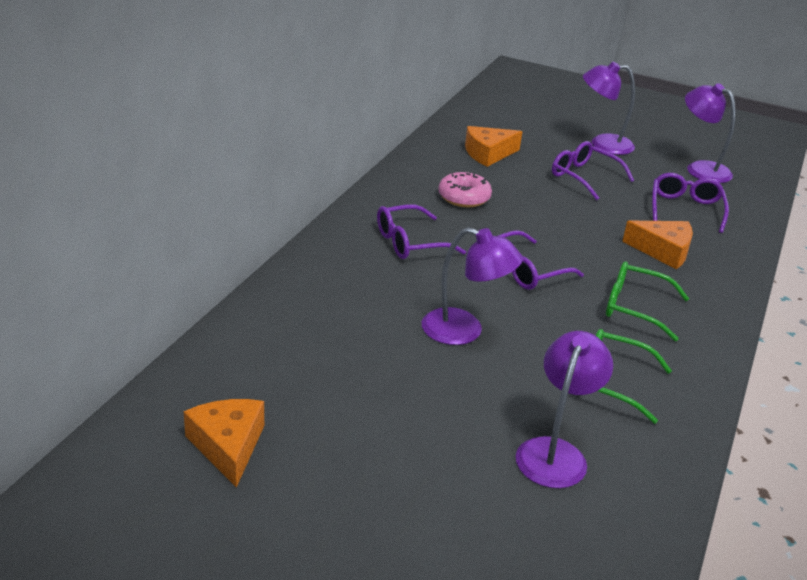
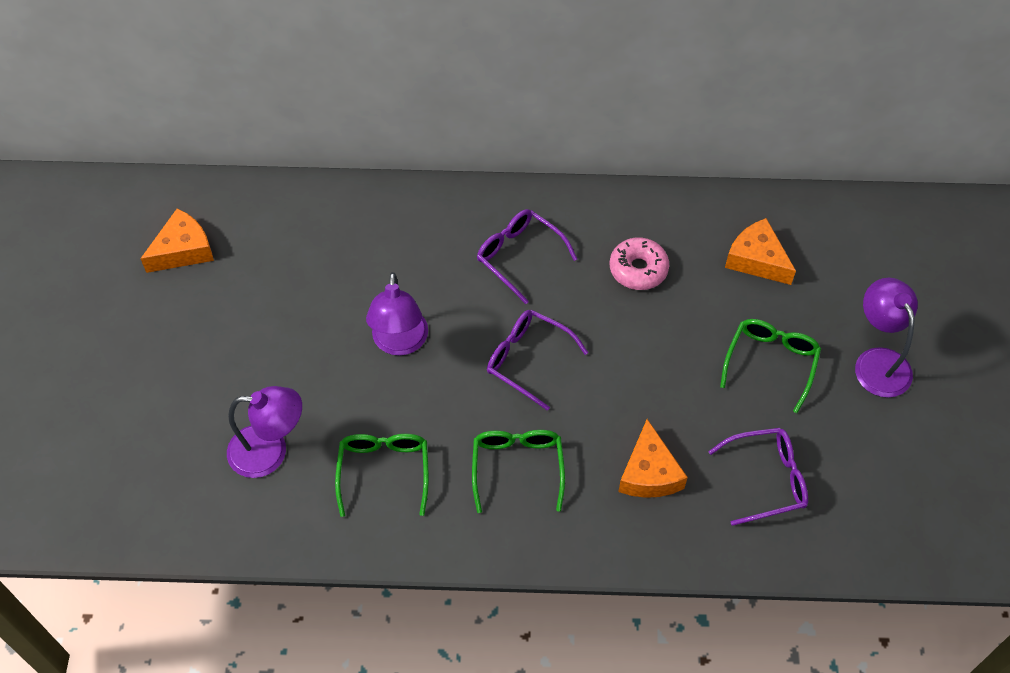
camera: 70 degrees right, 25 degrees up
(584, 177) = (771, 363): purple glasses -> green glasses
(700, 169) = (893, 479): purple lamp -> none

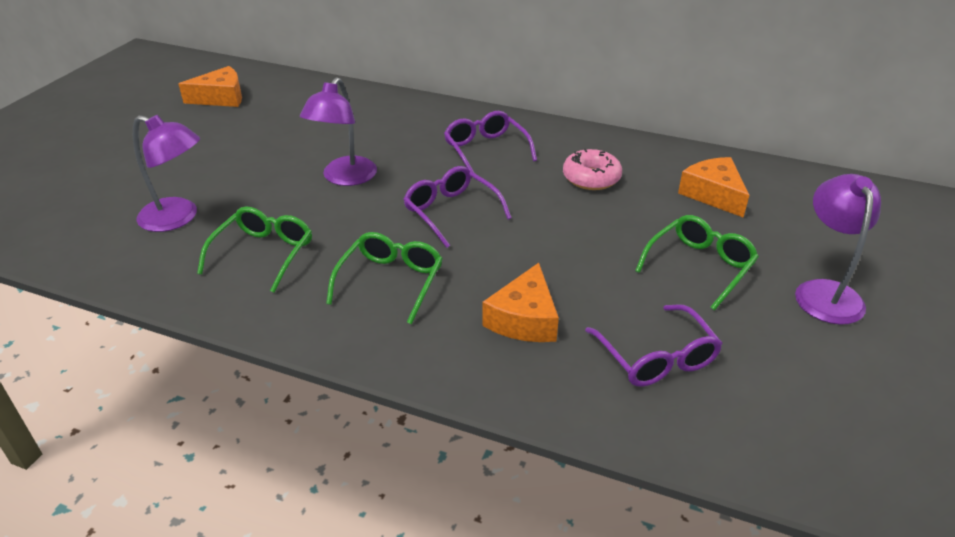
camera: 20 degrees right, 20 degrees down
(766, 479) = (656, 357): purple glasses -> purple glasses turned 60 degrees clockwise

